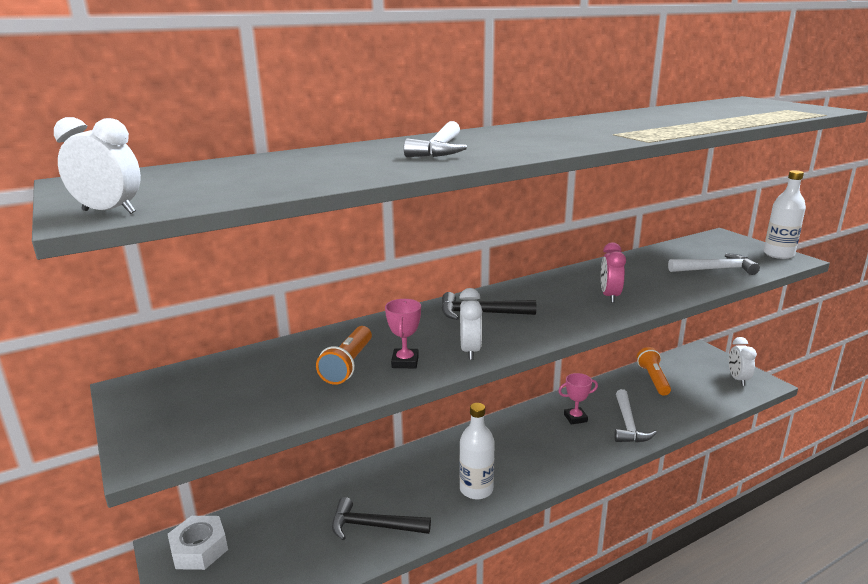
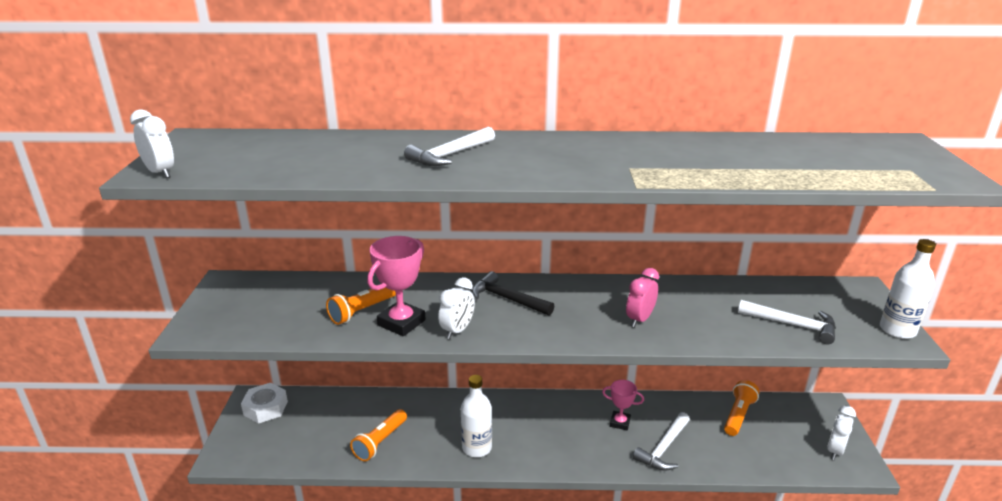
camera: 30 degrees right, 5 degrees up
(373, 526) = (380, 442): black hammer -> orange flashlight
(405, 362) = (401, 323): pink trophy -> pink trophy, size x1.65

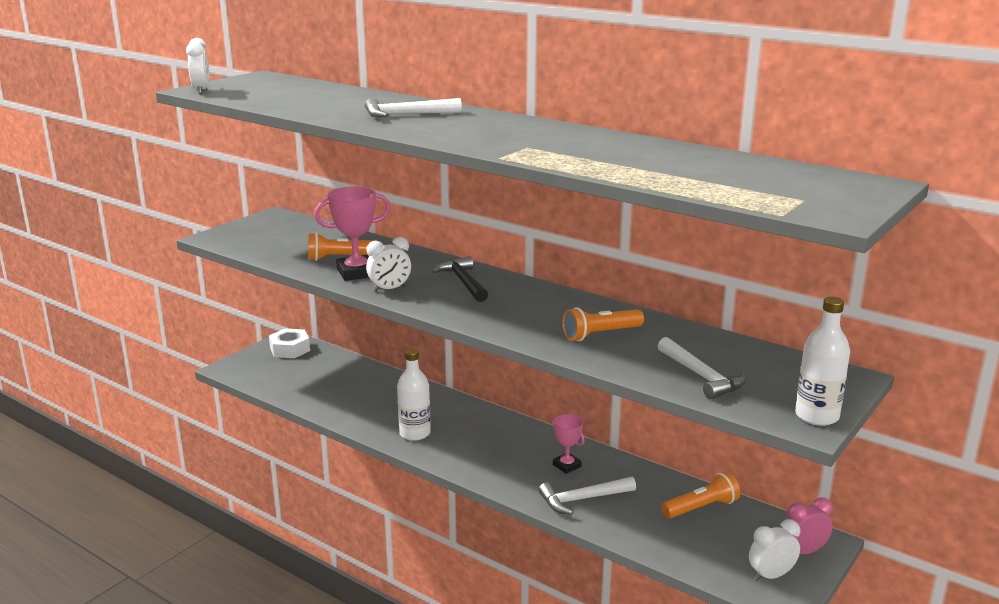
camera: 35 degrees right, 5 degrees down
(380, 442) = (345, 401): orange flashlight -> orange flashlight (600, 334)
(639, 319) = (554, 327): pink clock -> pink clock (803, 552)

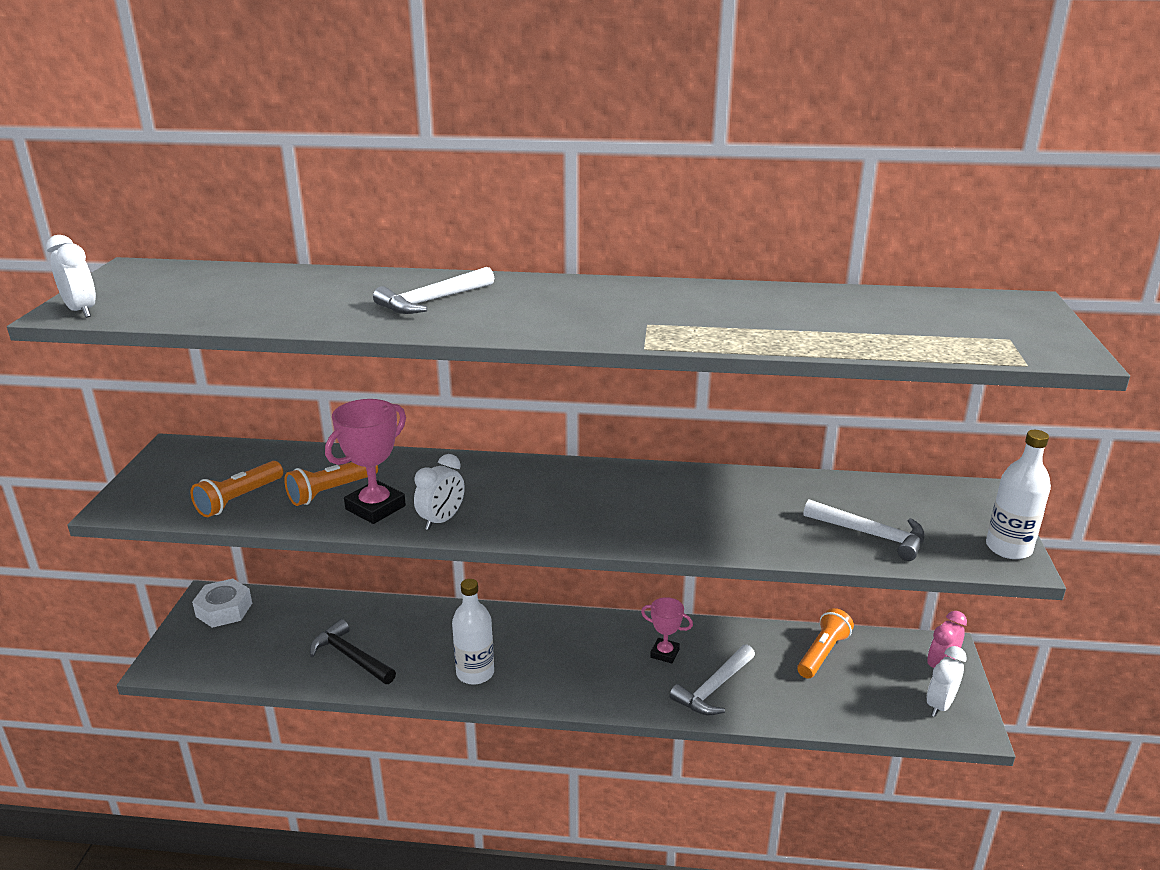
camera: 30 degrees left, 5 degrees up
(463, 282) = (514, 485): black hammer -> black hammer (350, 657)
(600, 334) = (727, 512): orange flashlight -> orange flashlight (239, 499)

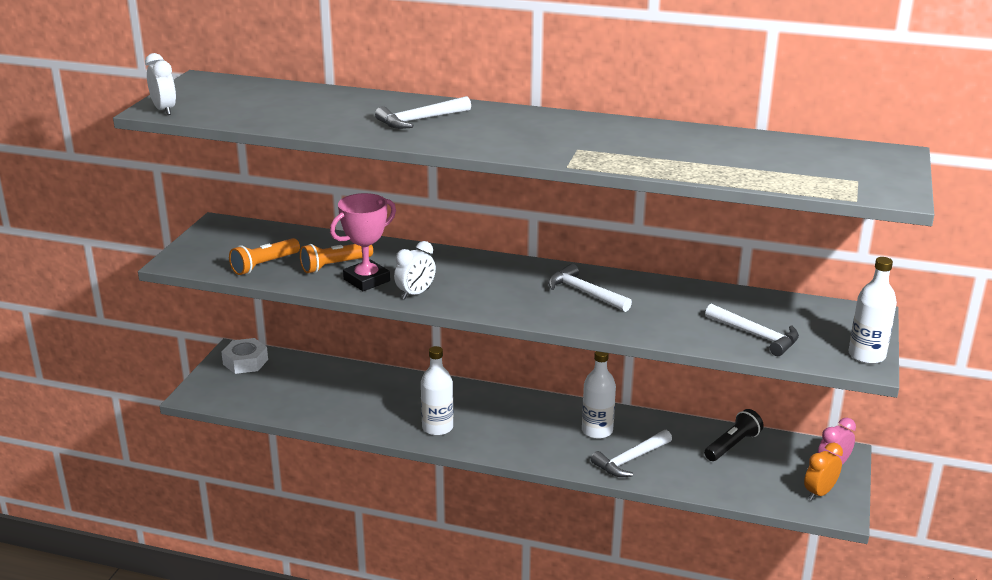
camera: 10 degrees right, 0 degrees up
(350, 657) = (340, 405): black hammer -> none
(649, 498) = (584, 293): none -> white hammer
(664, 653) = (597, 431): pink trophy -> white bottle
(822, 653) = (732, 445): orange flashlight -> black flashlight
(939, 705) = (819, 493): white clock -> orange clock

